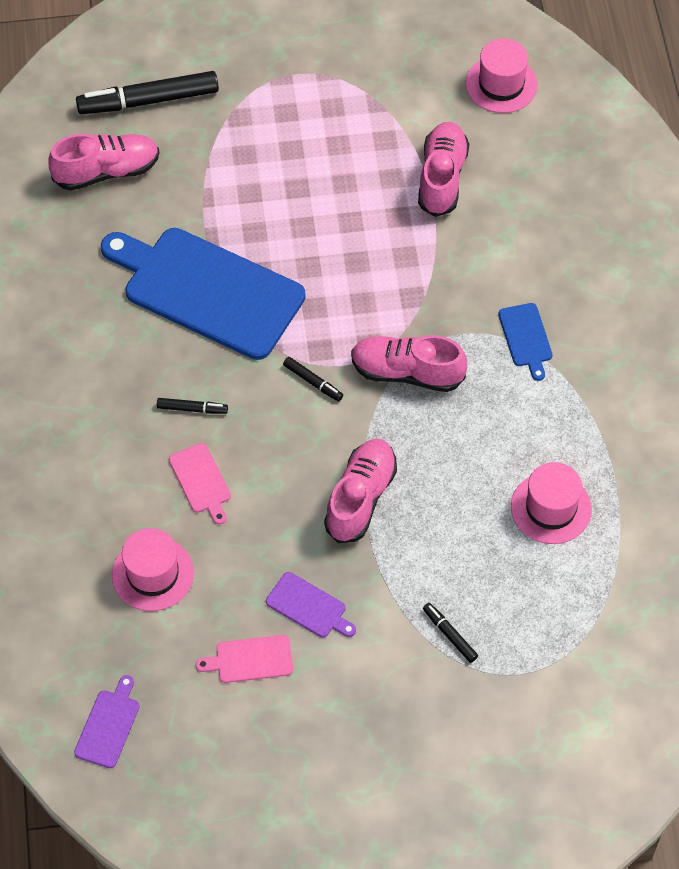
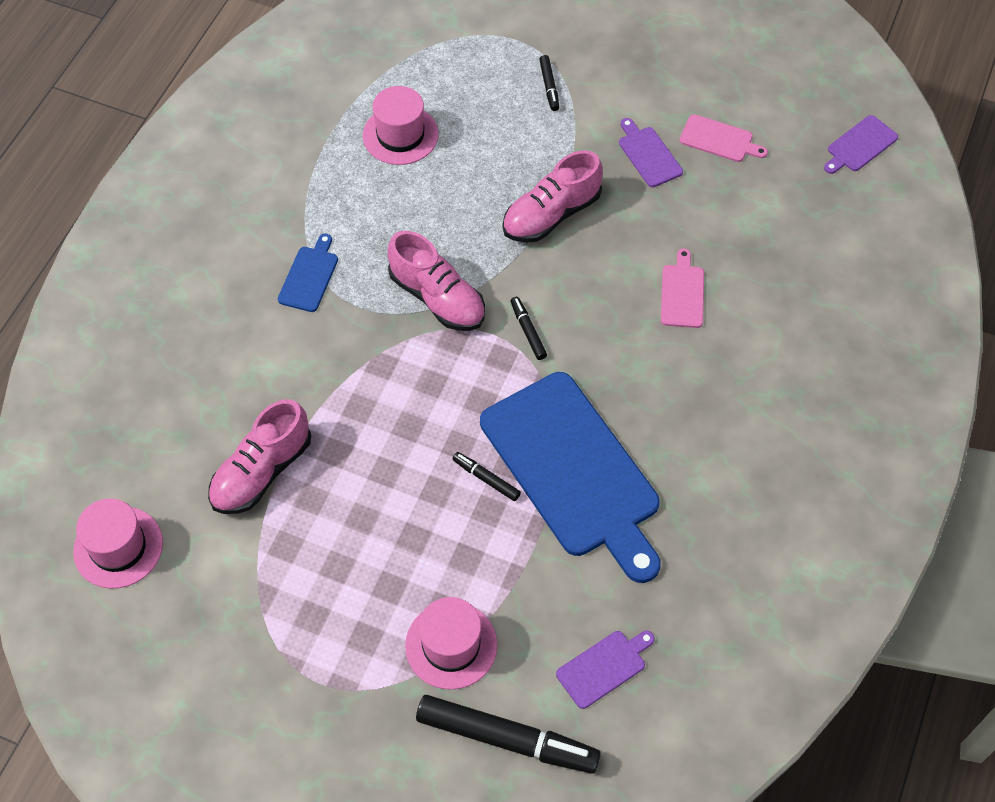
camera: 150 degrees left, 0 degrees up
(107, 171) = (604, 667): pink shoe -> purple cutting board
(153, 574) = (766, 238): pink hat -> pink hat (451, 645)
(192, 409) = (654, 360): black marker -> black marker (486, 479)

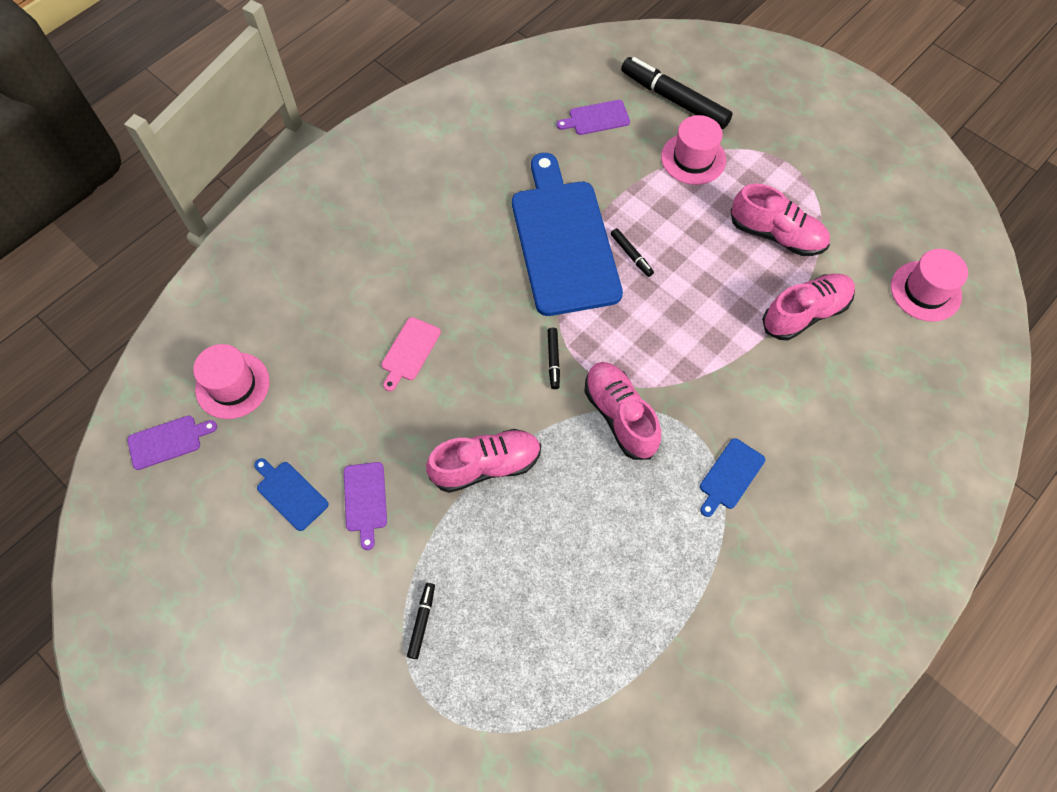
camera: 160 degrees left, 5 degrees up
(315, 564) = (776, 235): none -> pink shoe
(400, 135) = (598, 612): pink hat -> pink hat (232, 385)
(719, 139) = (290, 493): pink cutting board -> blue cutting board

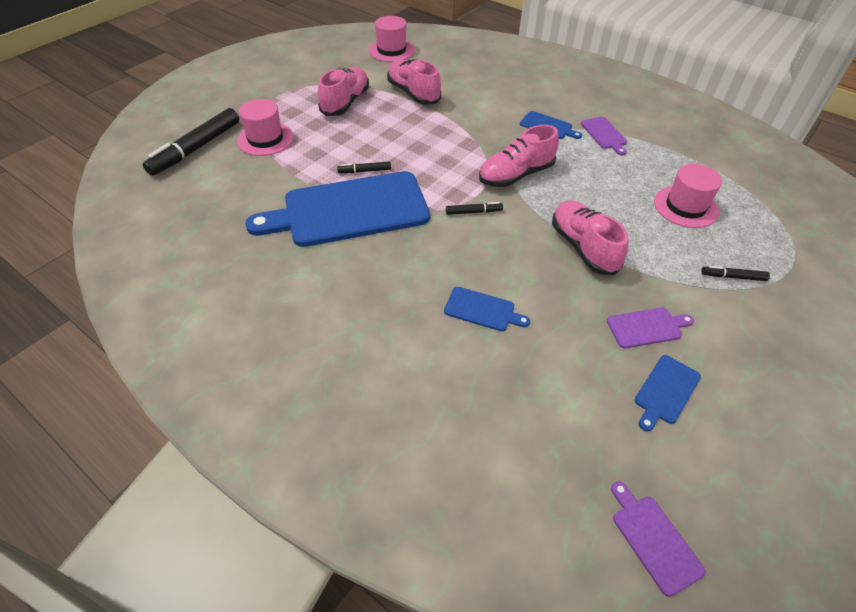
camera: 95 degrees left, 15 degrees down
(232, 385) = (559, 475): pink hat -> pink hat (685, 207)
(409, 351) = (482, 310): pink cutting board -> blue cutting board
(596, 118) = (206, 194): purple cutting board -> purple cutting board (604, 134)
(631, 255) = (364, 171): black marker -> black marker turned 150 degrees counterclockwise

